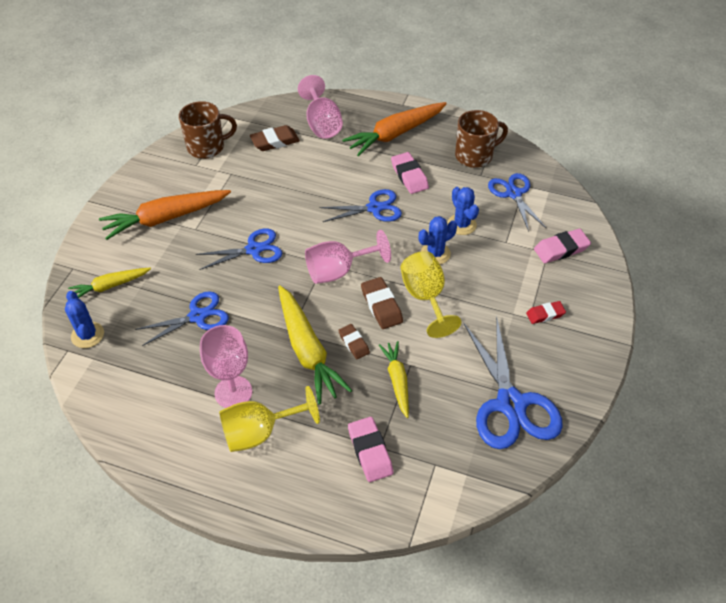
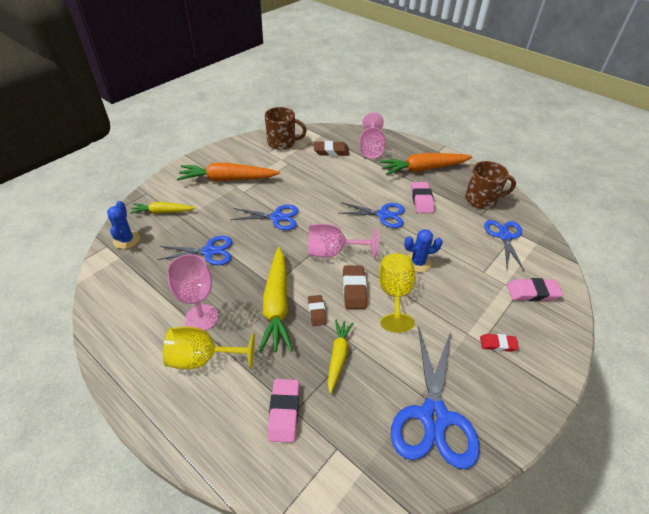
camera: 20 degrees right, 5 degrees down
(461, 224) = (450, 247): blue cactus -> none

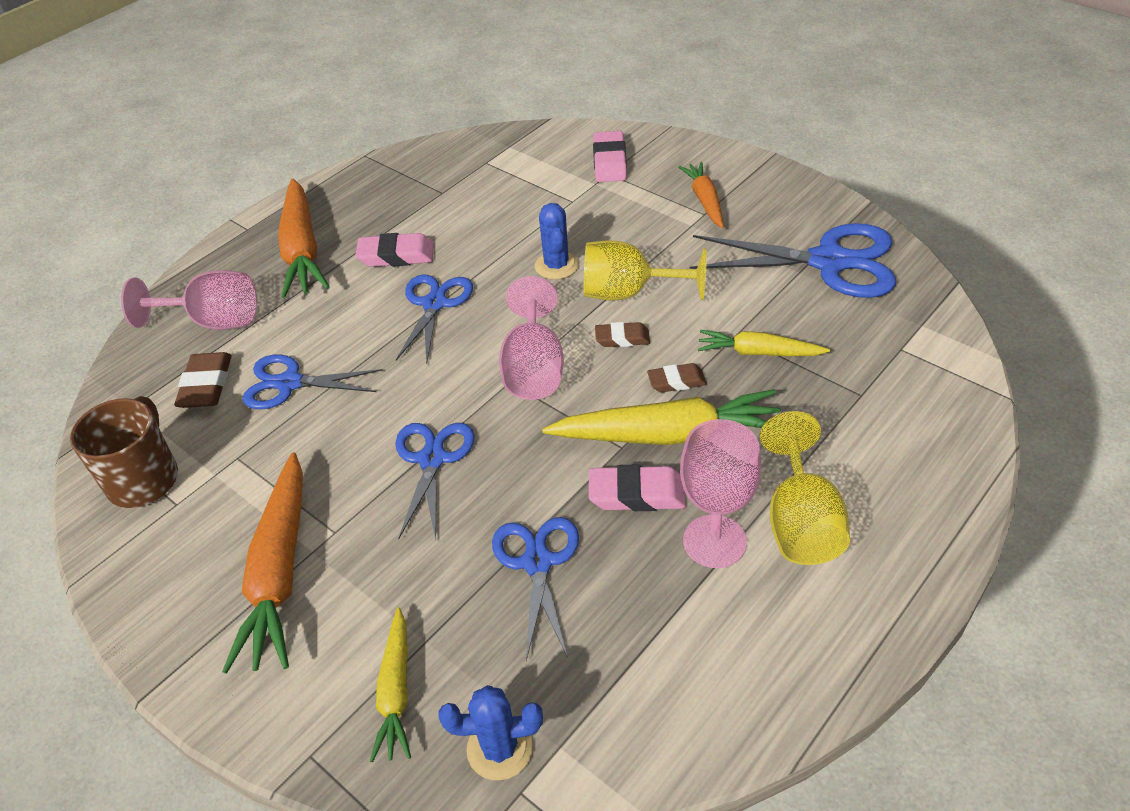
camera: 85 degrees left, 0 degrees up
(284, 412) = (866, 406): pink eraser -> pink eraser (637, 494)
(354, 289) = (622, 338): brown eraser -> brown eraser, size x0.65
(481, 200) = (403, 188): brown mug -> none
(497, 344) = (704, 200): red eraser -> orange carrot
(504, 236) = (494, 174): blue scissors -> blue scissors (289, 383)

